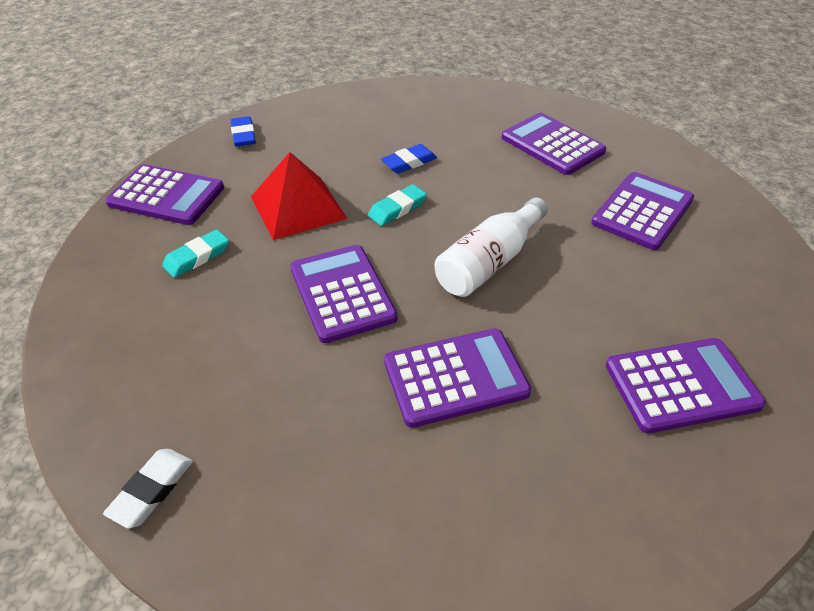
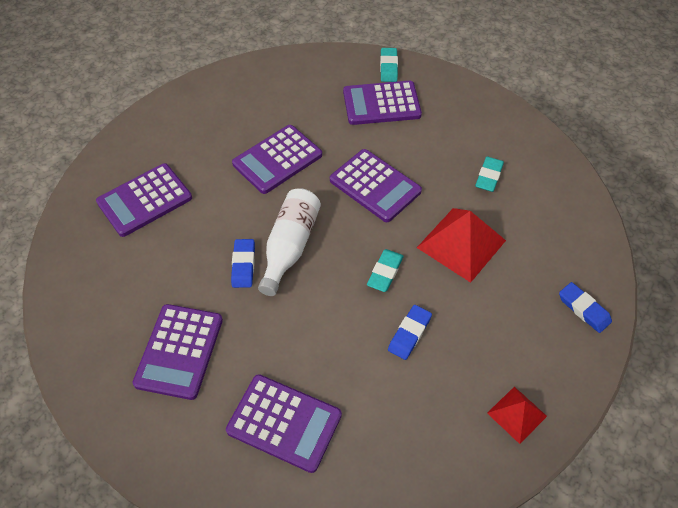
camera: 155 degrees right, 10 degrees up
(151, 490) = (388, 67): white eraser -> turquoise eraser
(166, 196) = (566, 216): purple calculator -> purple calculator (381, 103)
(363, 103) = (517, 414): none -> red pyramid
(553, 261) = (243, 265): none -> blue eraser

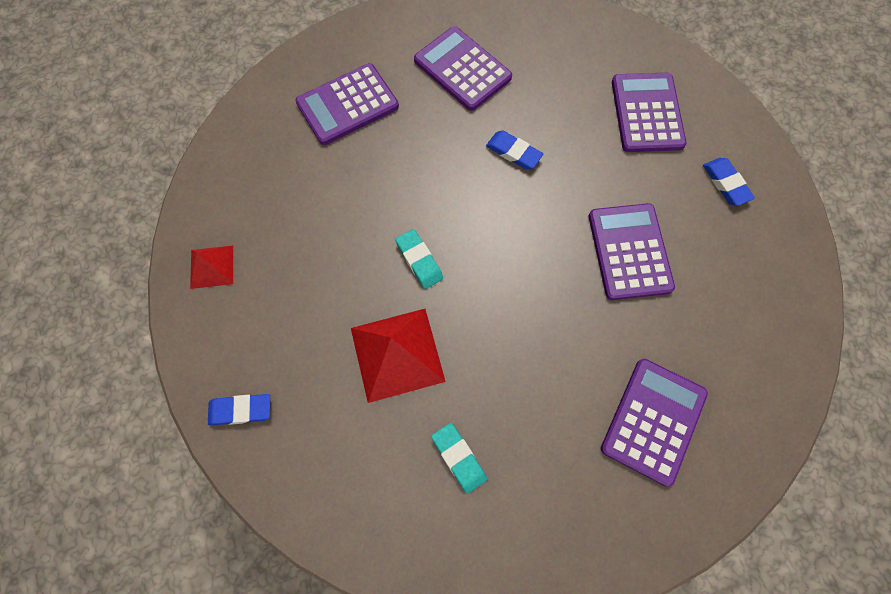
camera: 125 degrees right, 15 degrees up
(290, 246) = (507, 200): white bottle -> none
(375, 186) = (529, 323): purple calculator -> none
(388, 67) = (719, 480): turquoise eraser -> none
(409, 334) = (344, 237): blue eraser -> blue eraser (726, 183)

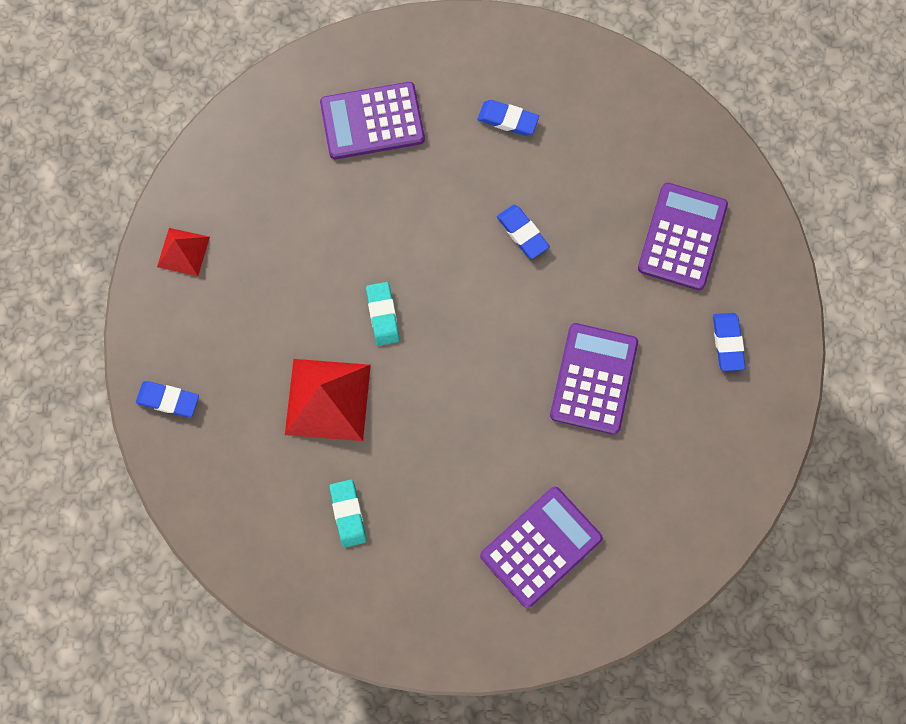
camera: 20 degrees right, 5 degrees up
(462, 69) = (508, 120): purple calculator -> blue eraser

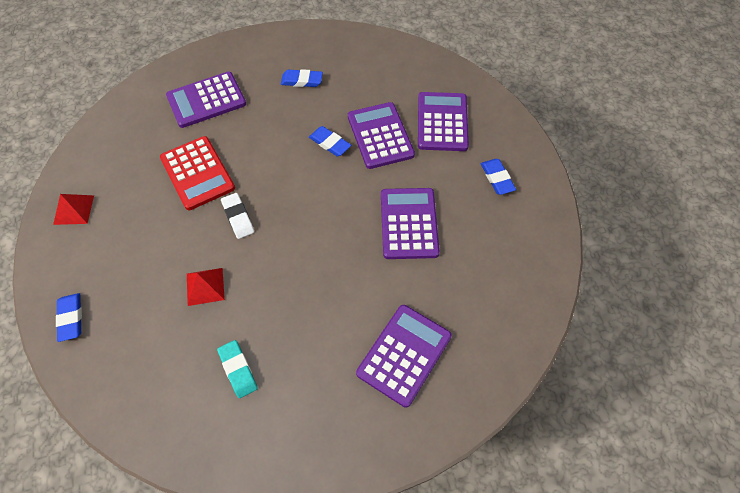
camera: 15 degrees left, 15 degrees down
(168, 400) = (71, 318): blue eraser -> blue eraser turned 75 degrees clockwise
(327, 399) = (205, 286): red pyramid -> red pyramid, size x0.56
(342, 236) = (197, 173): none -> red calculator
(383, 315) = (238, 217): turquoise eraser -> white eraser
(592, 238) = (380, 136): none -> purple calculator

